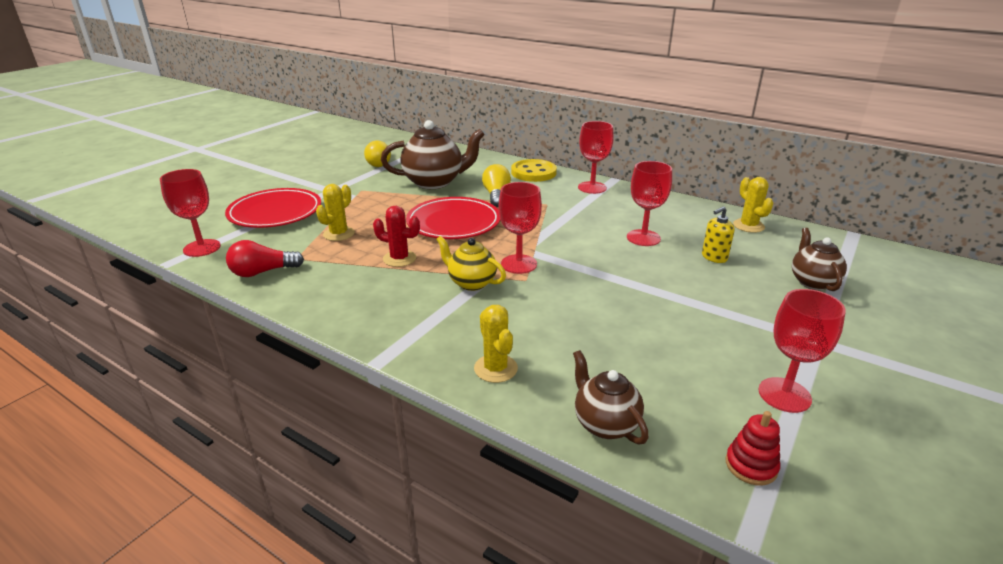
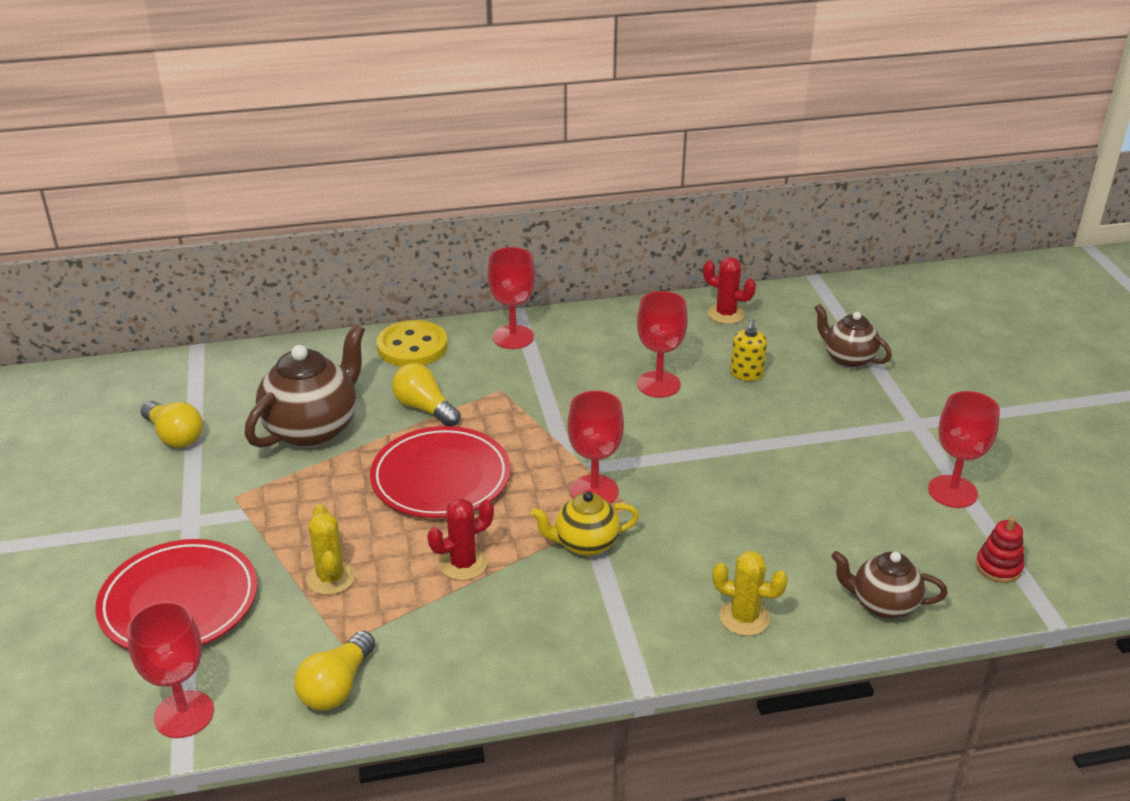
camera: 45 degrees left, 5 degrees up
(263, 272) = (337, 686): red light bulb -> yellow light bulb
(748, 226) = (726, 314): yellow cactus -> red cactus

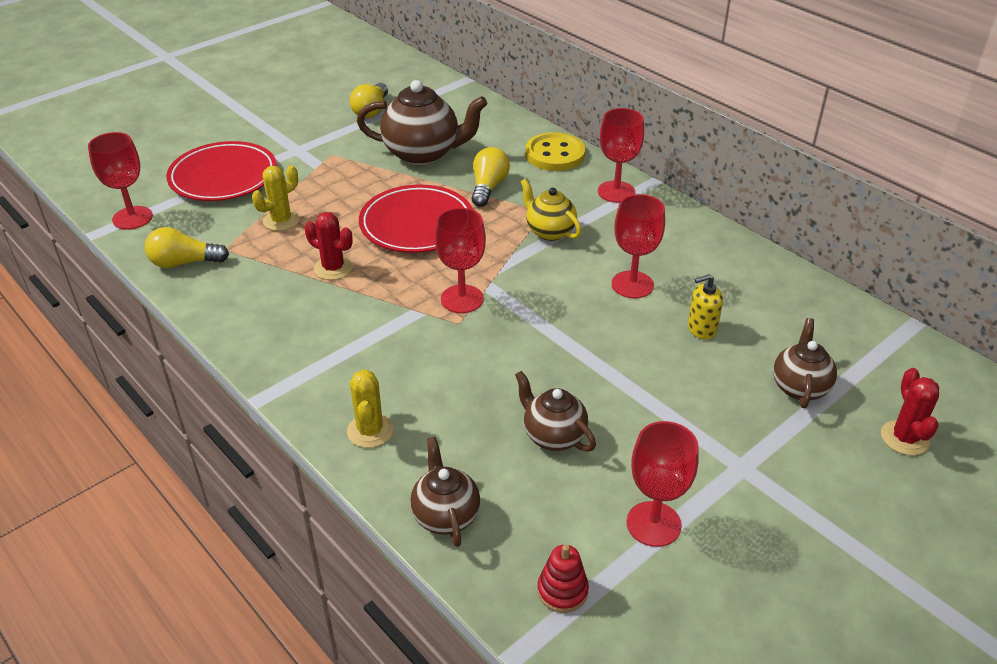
camera: 60 degrees right, 5 degrees up
(585, 544) = (396, 316): yellow teapot -> yellow teapot (549, 232)
(726, 314) = (781, 288): red cactus -> red cactus (904, 438)
(823, 505) = (553, 436): none -> brown teapot

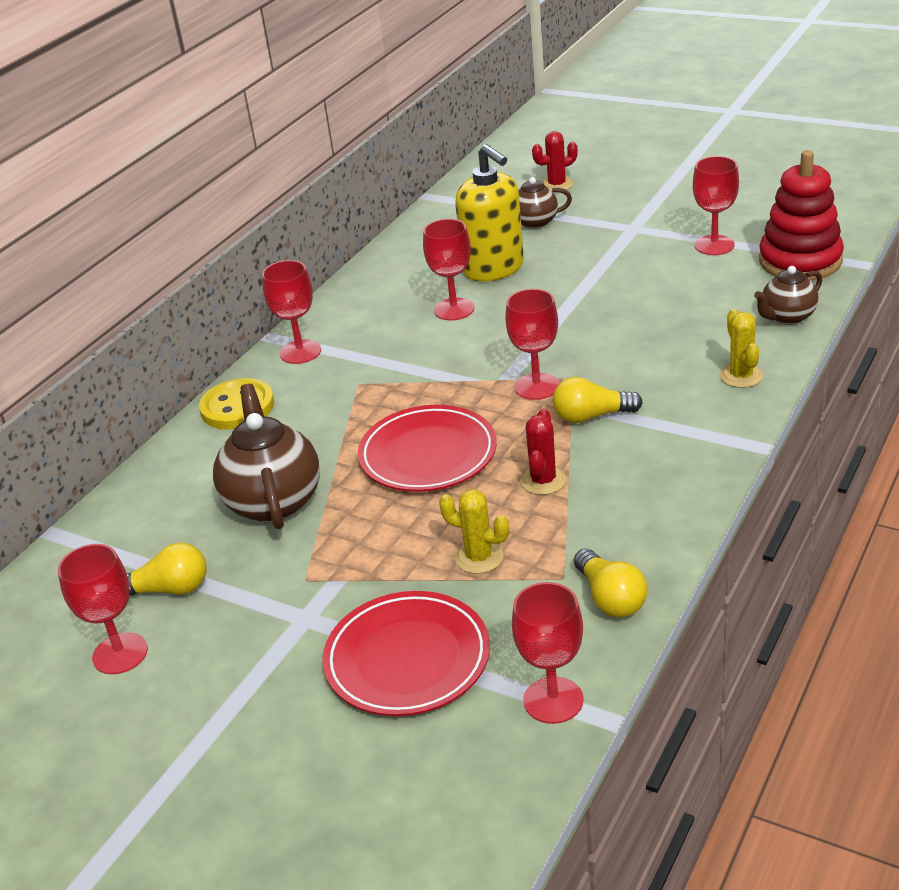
camera: 105 degrees left, 5 degrees down
(332, 92) = (120, 653): none -> red goblet
(370, 431) = (741, 376): yellow cactus -> yellow cactus turned 75 degrees counterclockwise
(488, 187) = (329, 430): yellow light bulb -> yellow light bulb (591, 416)
(549, 232) = (395, 370): yellow teapot -> none
(553, 436) = (669, 298): brown teapot -> none
(562, 591) = (800, 261): red stacking toy -> red stacking toy, size x2.28
(701, 329) = (494, 268): yellow soap dispenser -> yellow soap dispenser, size x2.18

